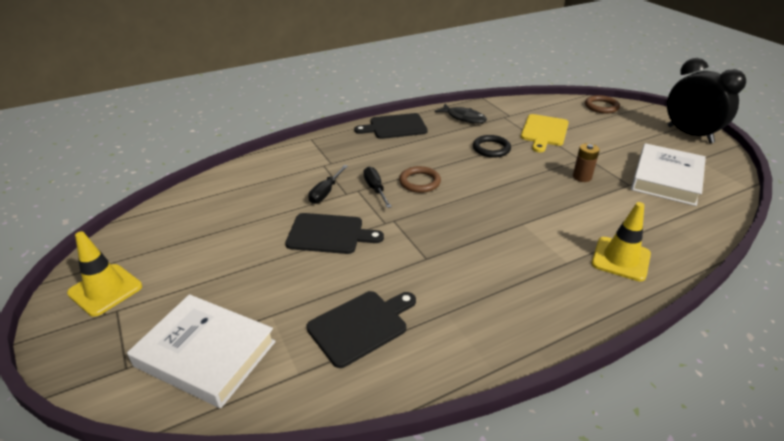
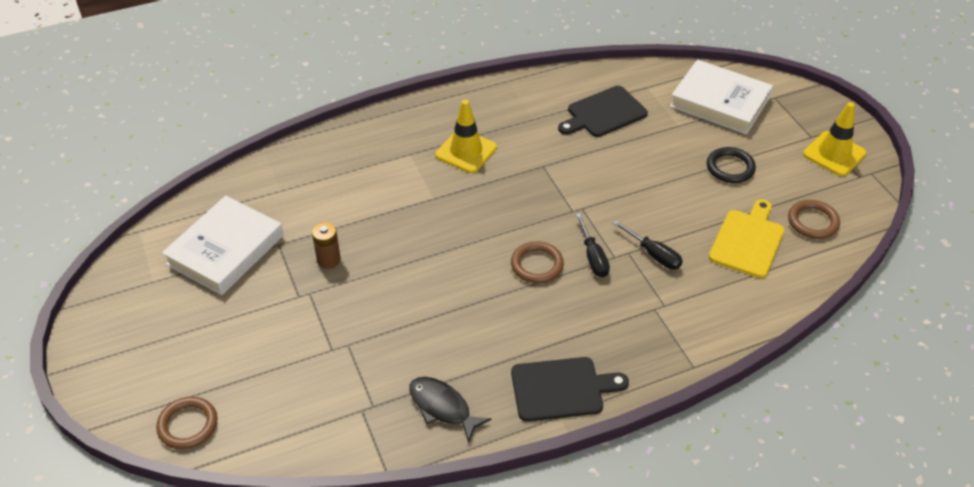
camera: 175 degrees left, 10 degrees up
(176, 223) = (813, 222): none -> brown ring
(325, 193) = (654, 255): black screwdriver -> black screwdriver turned 105 degrees clockwise
(329, 234) = (641, 198): black cutting board -> none
(491, 148) = (424, 323): black ring -> black ring (730, 168)
(544, 132) = (327, 358): yellow cutting board -> yellow cutting board (747, 241)
(620, 259) = (358, 153): yellow traffic cone -> yellow traffic cone (466, 151)
(689, 134) = (110, 336): black clock -> none

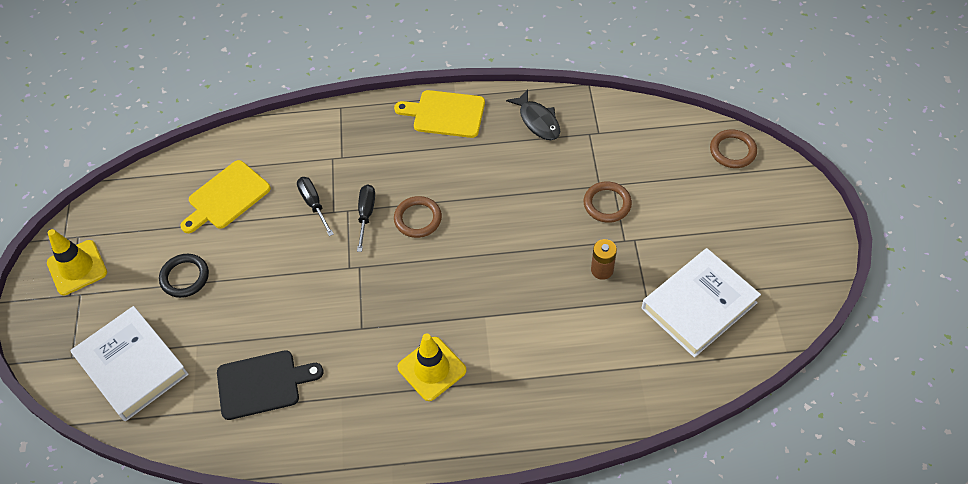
camera: 160 degrees left, 10 degrees up
(561, 389) = (445, 114): black cutting board -> yellow cutting board
(813, 222) = (158, 201): brown ring -> brown ring (607, 204)

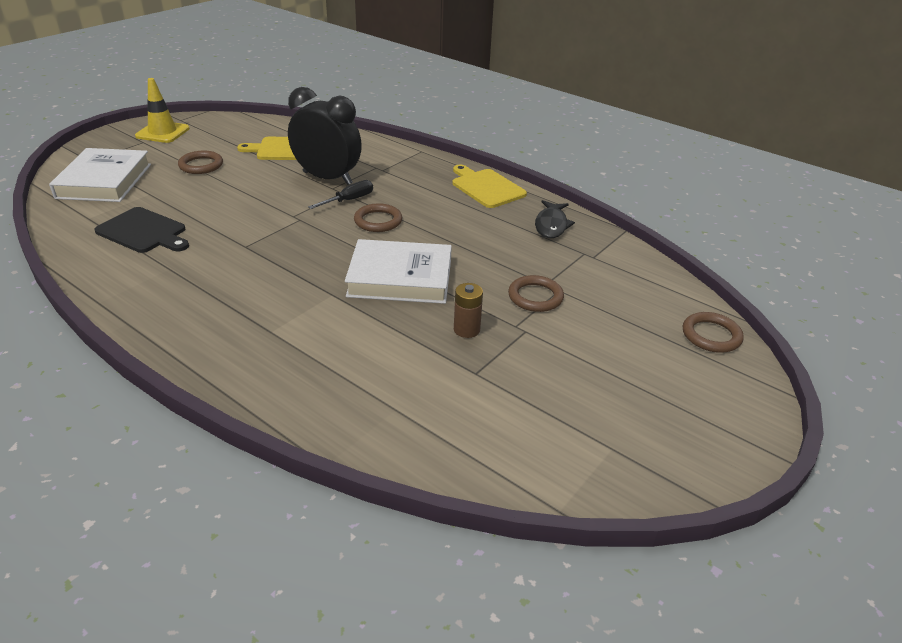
camera: 40 degrees right, 20 degrees down
(185, 277) = (201, 165): black ring -> brown ring
(313, 203) = (327, 178): black screwdriver -> black clock
(432, 369) = (246, 295): yellow traffic cone -> none
(699, 305) = (518, 410): white book -> white book (400, 278)

